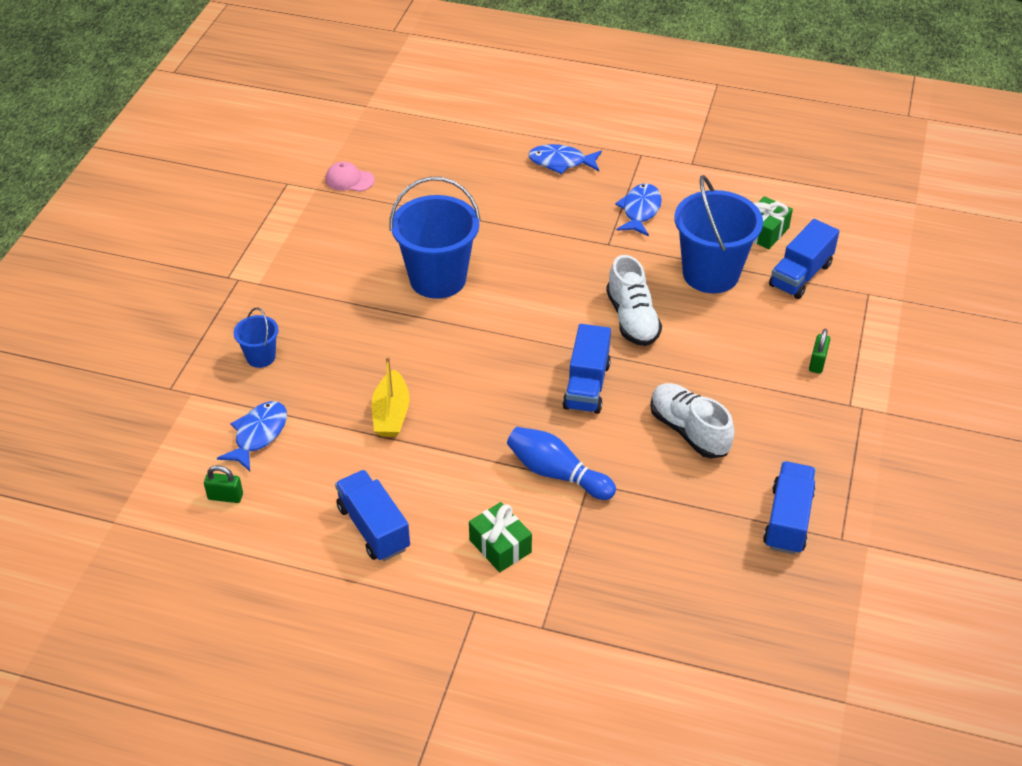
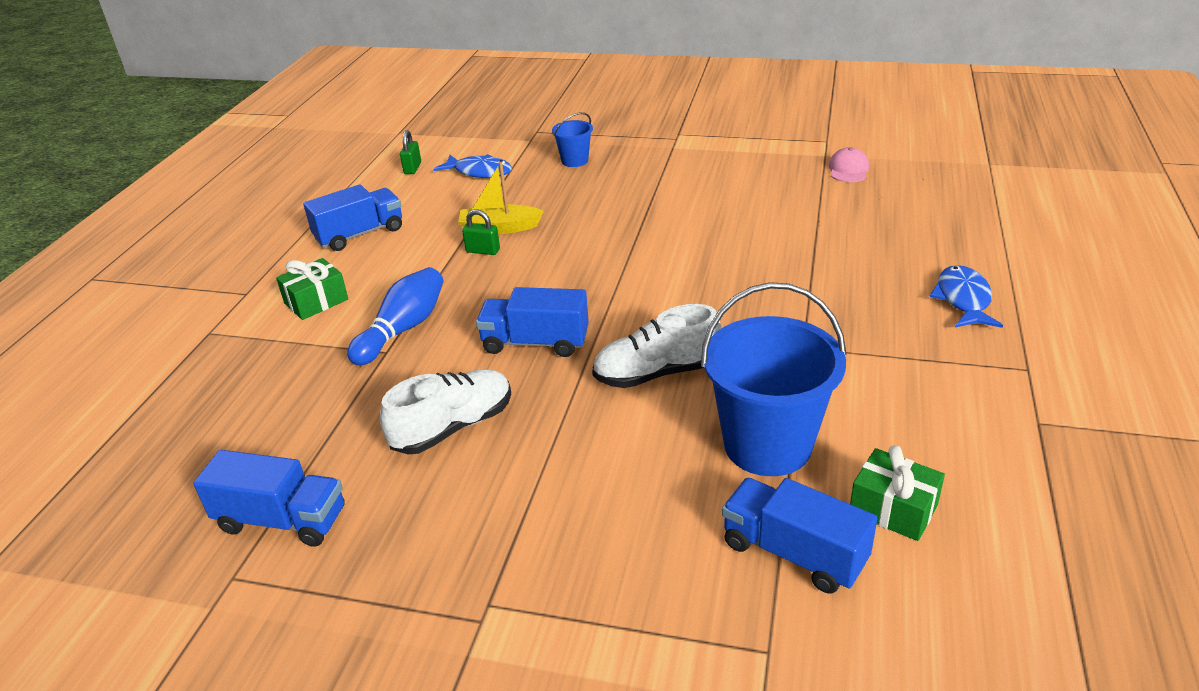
camera: 90 degrees right, 10 degrees down
(438, 279) = (701, 234): blue bucket -> none
(640, 211) = (888, 372): blue fish -> none
(817, 363) = (582, 566): green padlock -> green padlock (483, 251)

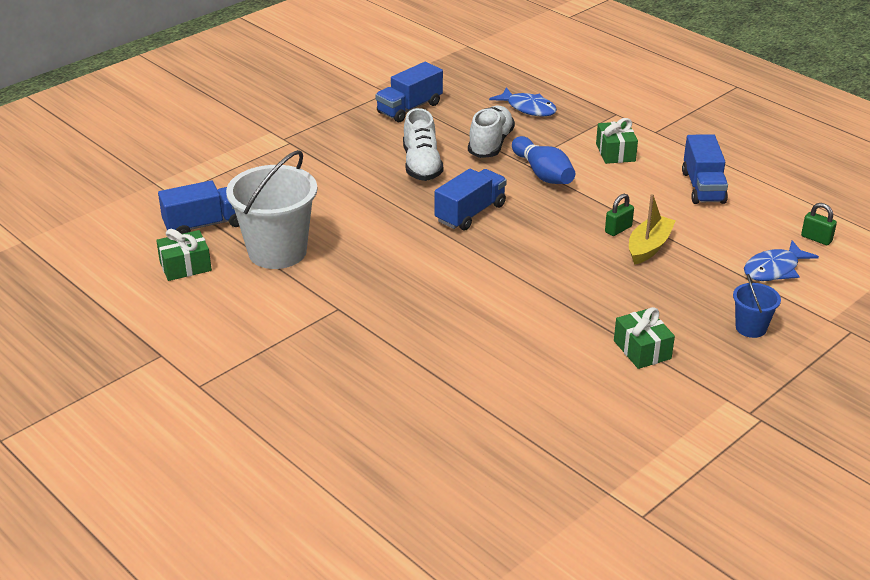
camera: 120 degrees right, 0 degrees up
(656, 188) = (642, 350): none -> green gift
(657, 373) = (385, 243): white shoe -> white shoe (490, 144)
(767, 445) = (277, 252): blue bucket -> white bucket
(848, 169) = (559, 488): pink cap -> none
(963, 299) = (294, 411): blue fish -> blue fish (528, 108)

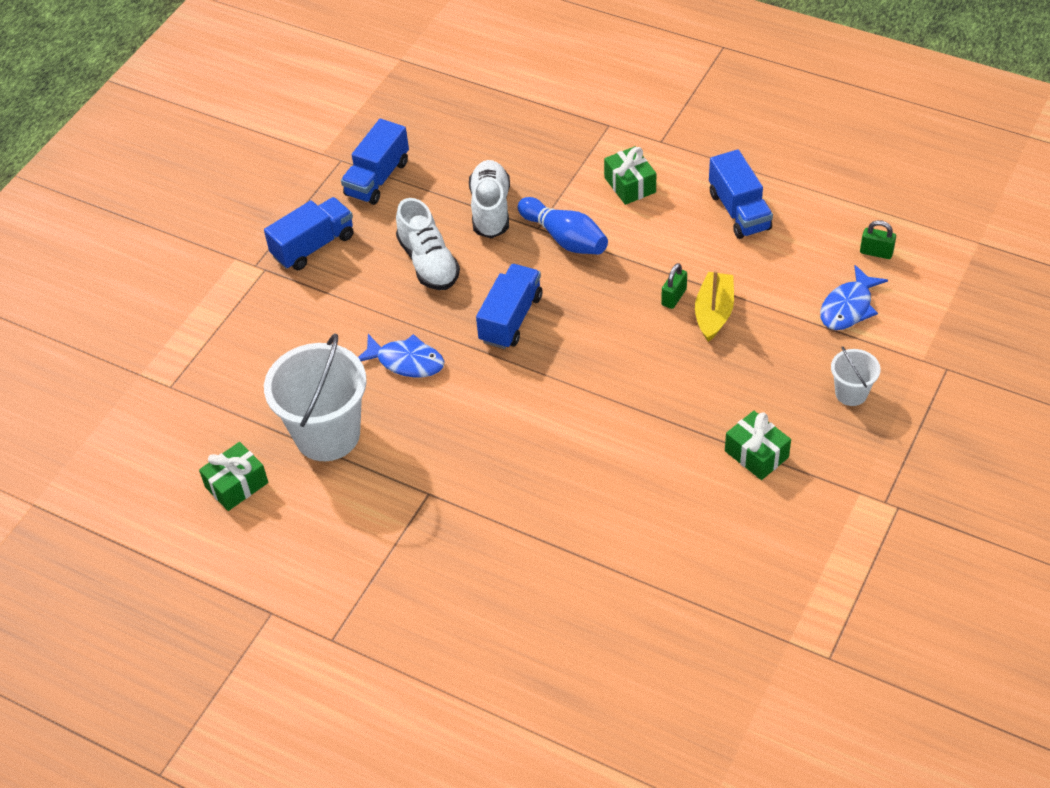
camera: 15 degrees left, 15 degrees up
(205, 225) = (229, 419): blue truck -> blue truck (313, 246)
(528, 108) = (510, 142): blue fish -> blue fish (406, 361)
(751, 328) = (851, 393): blue bucket -> white bucket

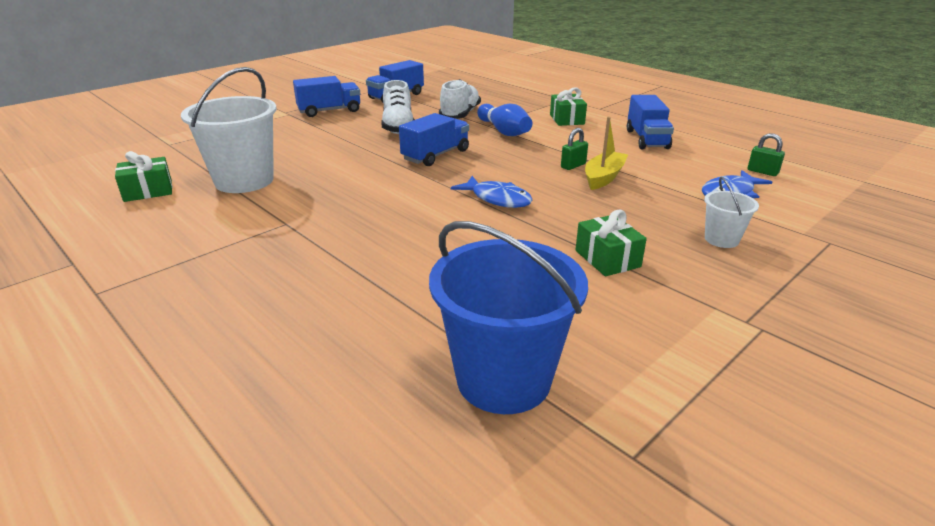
camera: 15 degrees right, 20 degrees down
(406, 361) = (340, 160): blue fish -> blue fish (497, 199)
(722, 621) = (503, 379): none -> blue bucket

